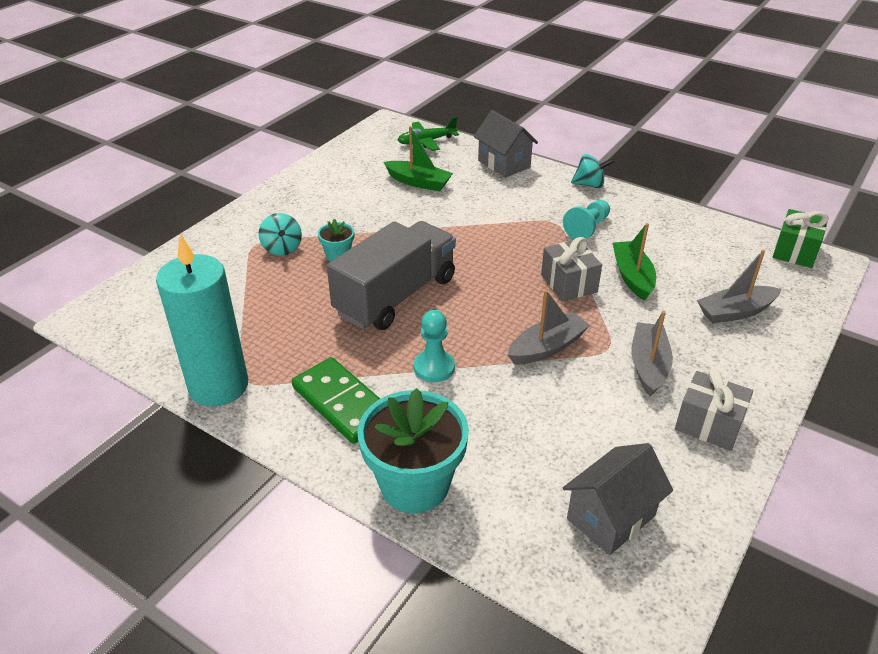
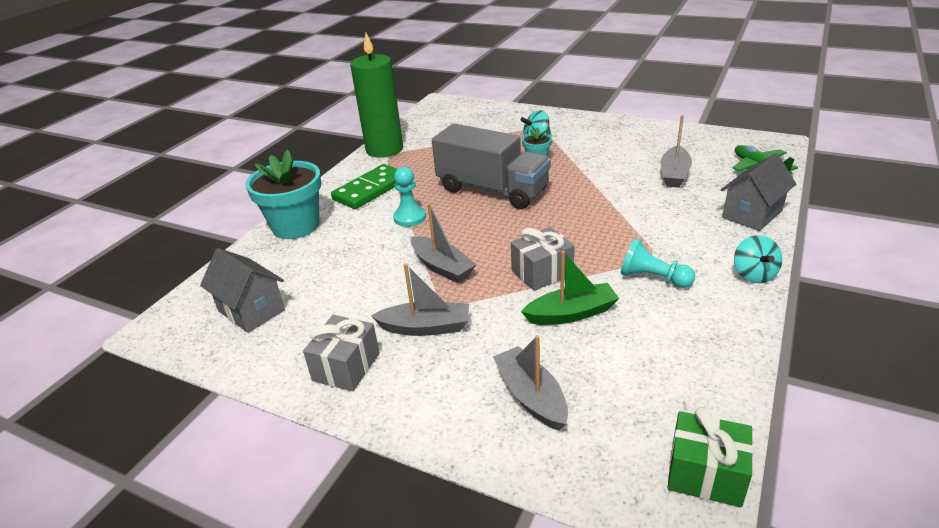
camera: 85 degrees right, 5 degrees down
(218, 386) = (384, 149): turquoise candle -> green candle
(418, 182) = (674, 174): green boat -> grey boat

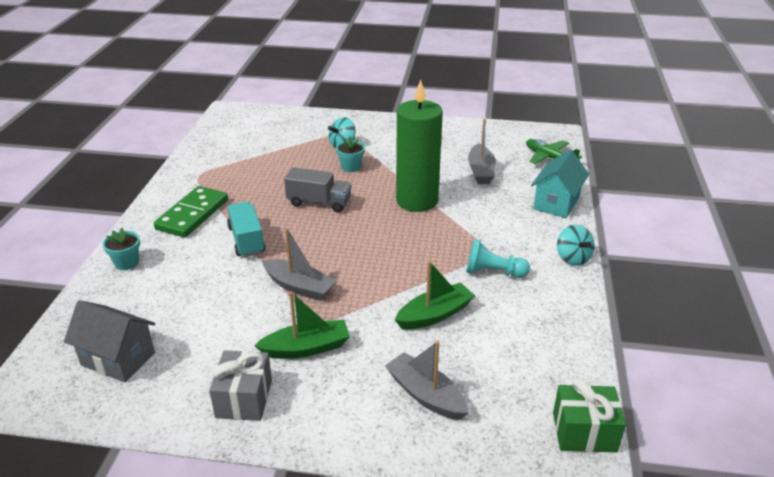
camera: 20 degrees left, 0 degrees up
(296, 226) = (126, 263): turquoise flower pot -> turquoise flower pot, size x0.47
(384, 149) = (189, 169): green candle -> green candle (417, 201)
(409, 218) = (246, 240): turquoise pawn -> turquoise truck
(425, 327) = (306, 348): grey boat -> green boat
(492, 190) = (319, 203): grey truck -> grey truck, size x0.57
(542, 272) = (395, 280): grey gift -> none
(752, 214) = (556, 203): grey house -> turquoise house

